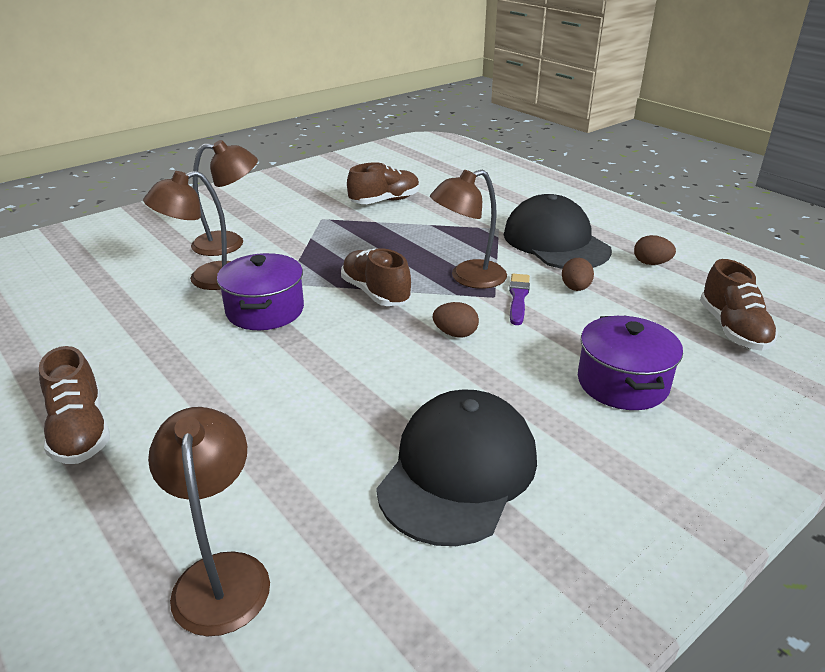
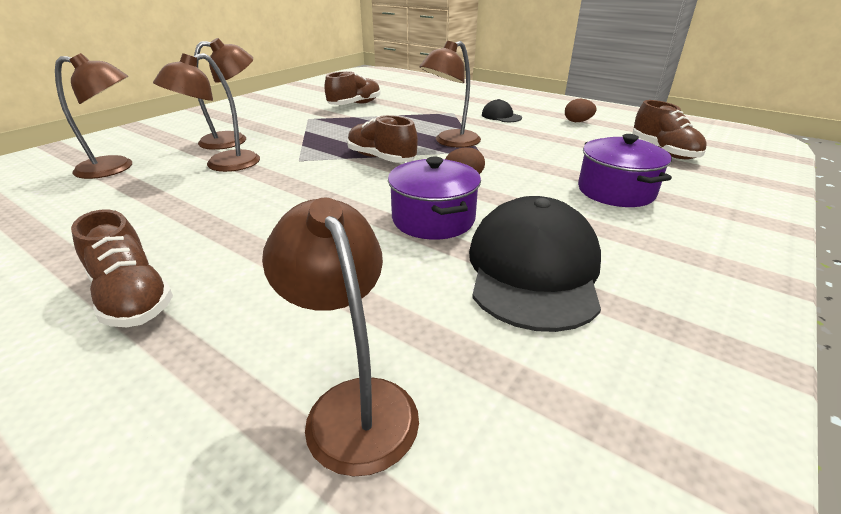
camera: 15 degrees left, 0 degrees up
(104, 269) = (116, 168): none -> brown lamp
(265, 310) = (289, 180): purple pot -> purple pot (433, 219)
(518, 298) = (497, 150): purple brush -> none
(555, 242) = (501, 116): black cap -> black cap, size x0.46
(575, 288) = (536, 140): brown egg -> none

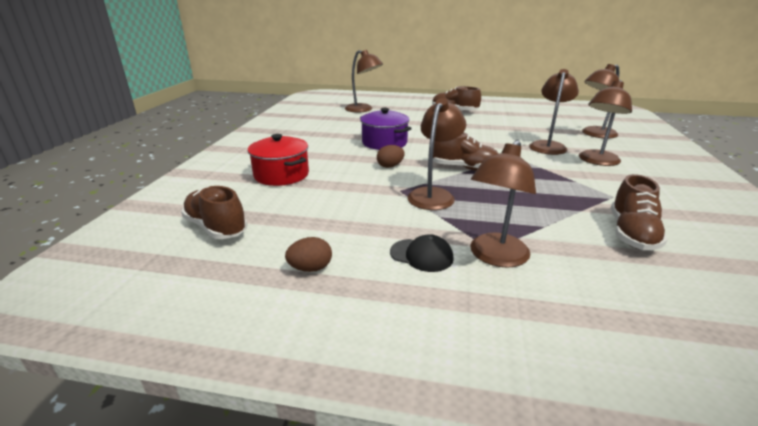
camera: 155 degrees right, 5 degrees down
(456, 109) = (495, 257): none -> brown lamp
(533, 269) = (326, 135): black cap -> none
(615, 191) = (281, 175): purple pot -> red pot

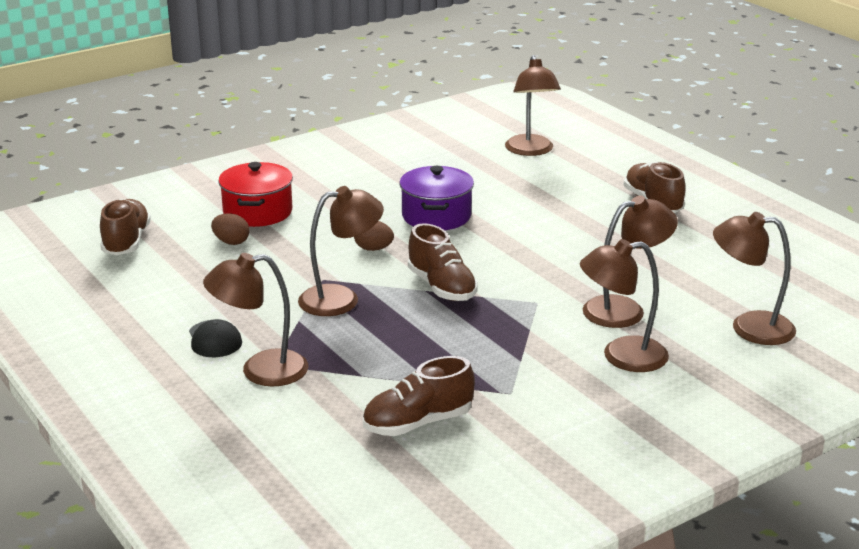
camera: 45 degrees right, 0 degrees up
(310, 268) = (129, 306): brown egg -> brown egg (231, 242)

